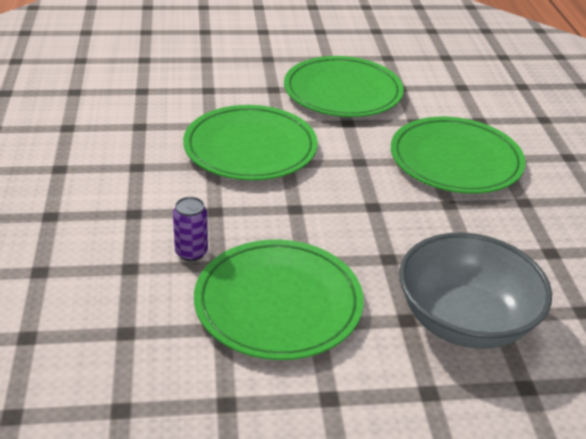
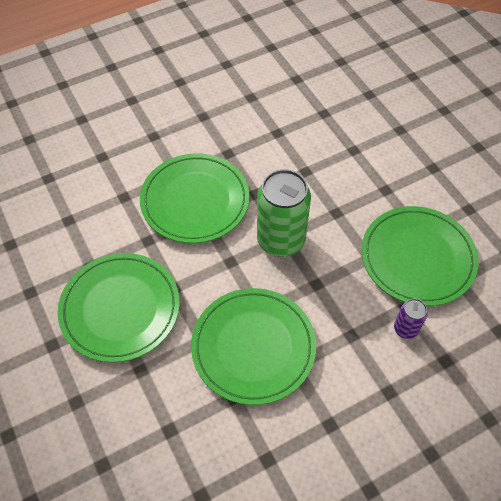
camera: 110 degrees left, 20 degrees up
(369, 202) = (280, 240): none -> green can
(465, 320) = (368, 163): grey bowl -> none

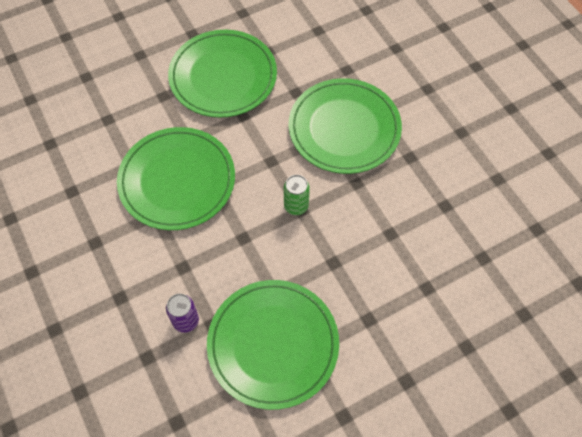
camera: 90 degrees right, 5 degrees up
(280, 240) = (296, 206): green can -> green can, size x0.48

